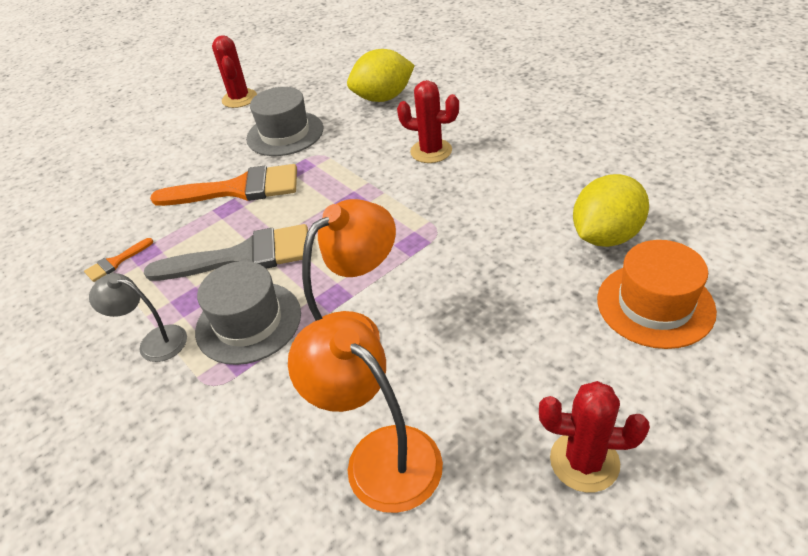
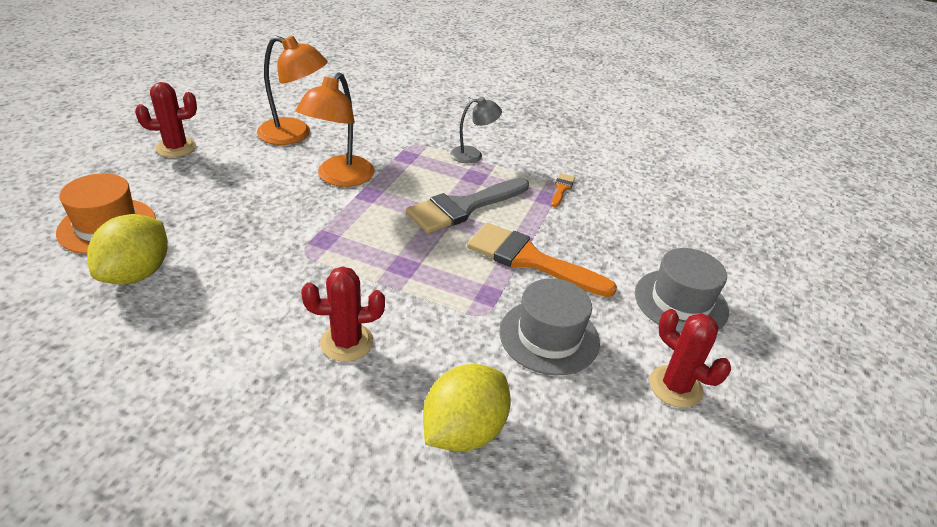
camera: 145 degrees right, 5 degrees down
(238, 189) = (529, 259): orange brush -> orange brush turned 60 degrees clockwise
(248, 322) = (419, 172): grey hat -> grey hat (681, 302)

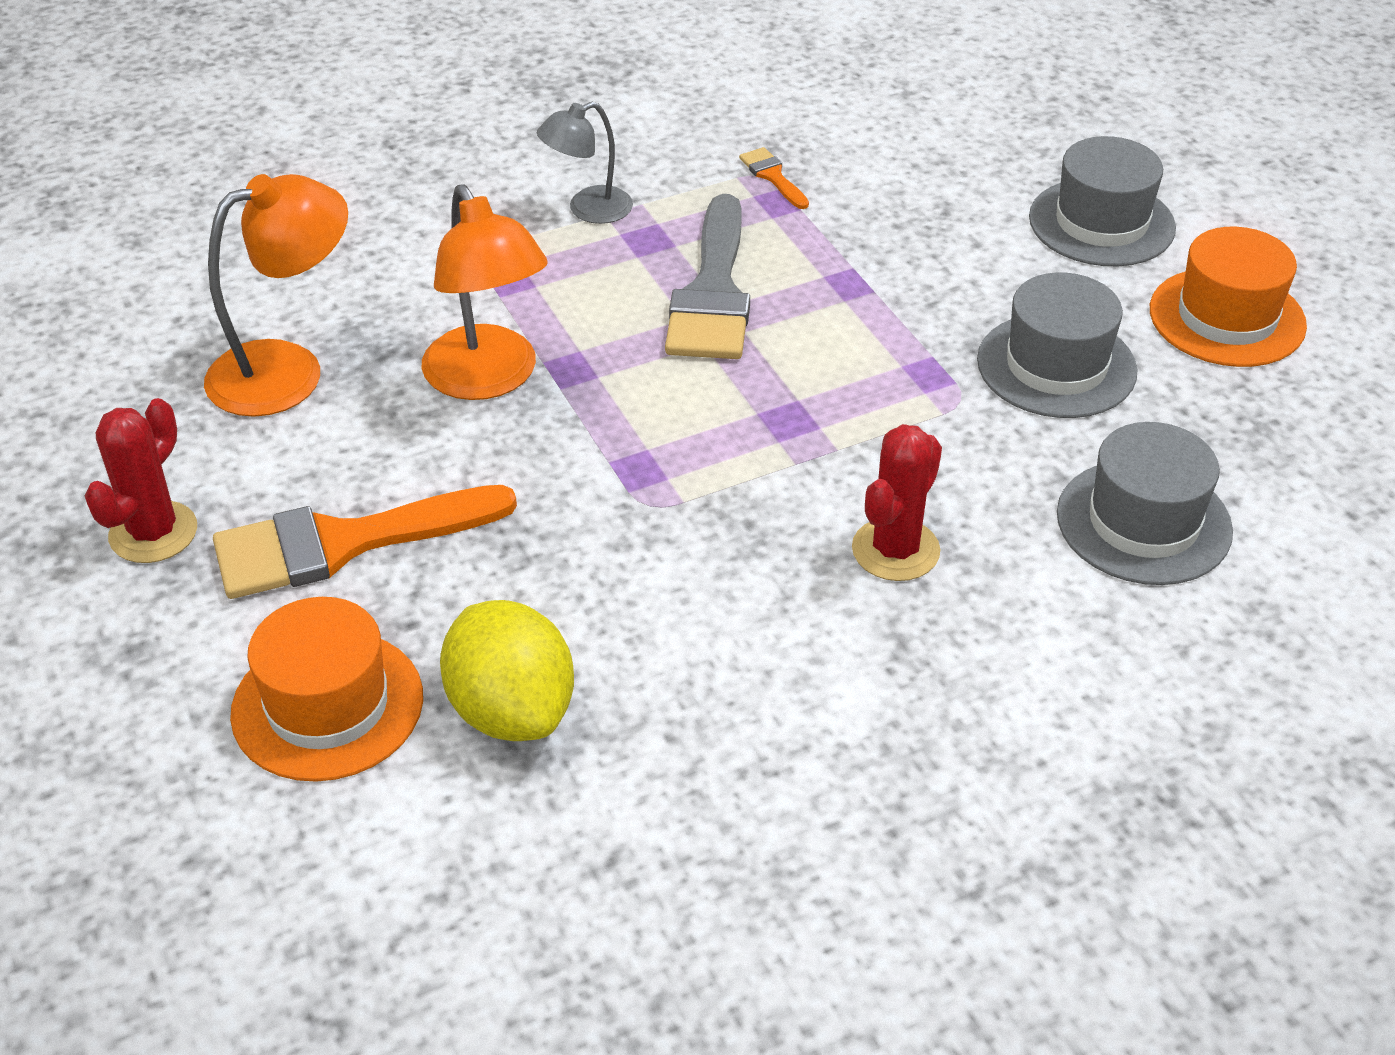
camera: 45 degrees left, 5 degrees up
(464, 431) = (1143, 522): yellow lemon -> grey hat
(473, 155) = (588, 210): grey lamp -> grey lamp turned 150 degrees counterclockwise
(529, 259) = (896, 297): orange brush -> orange brush (343, 543)
(675, 387) = (1227, 317): red cactus -> orange hat

